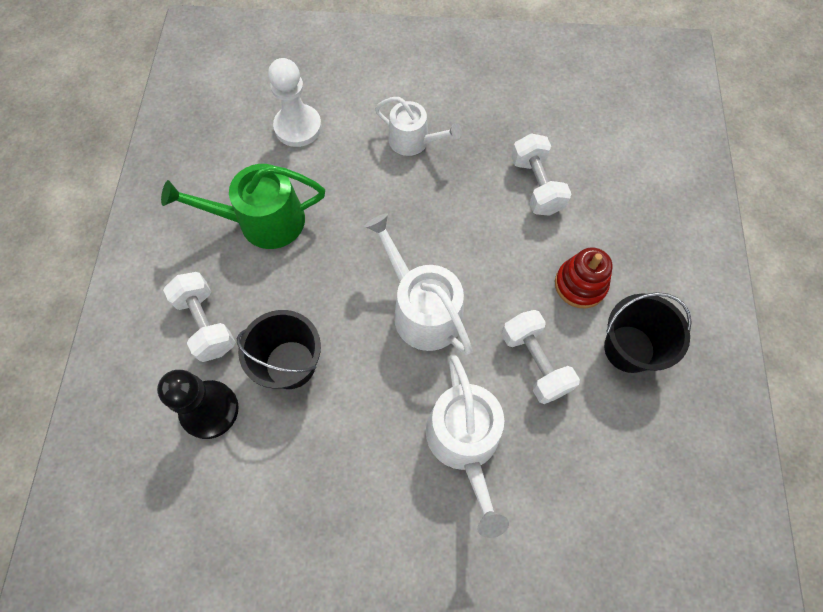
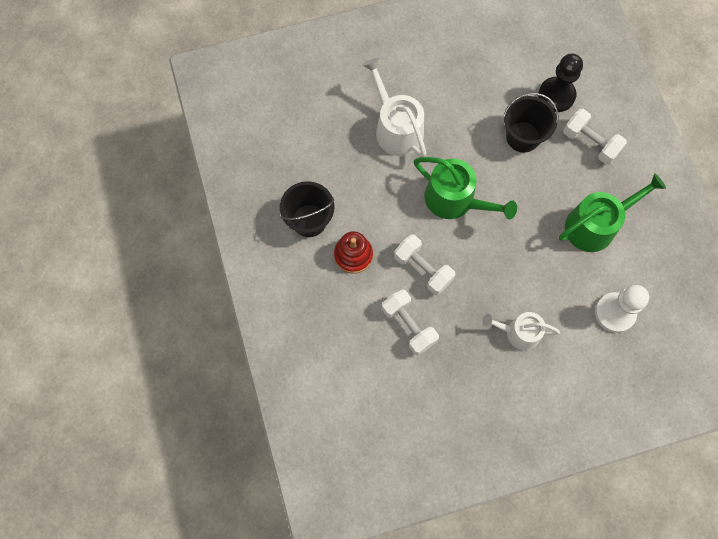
camera: 160 degrees right, 5 degrees up
(422, 310) = (455, 200): white watering can -> green watering can
(534, 362) = (368, 190): white dumbbell -> white dumbbell (423, 269)

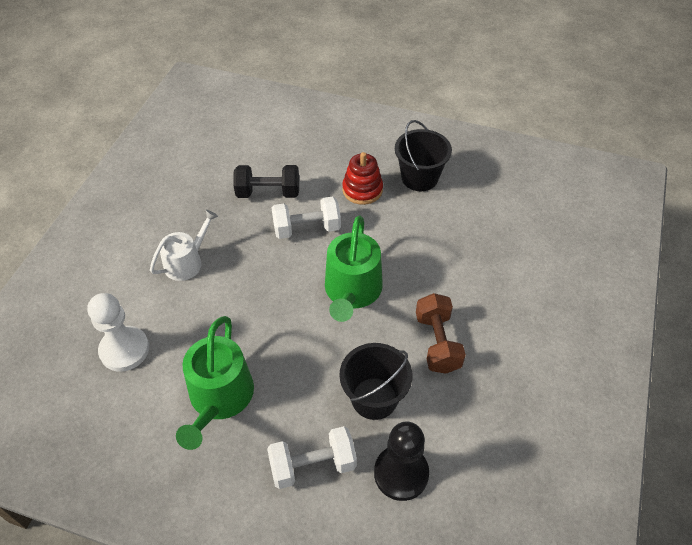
camera: 125 degrees right, 20 degrees down
(396, 128) = (469, 288): white watering can -> none
(408, 325) = (268, 192): white dumbbell -> black dumbbell
(455, 124) = (437, 343): none -> brown dumbbell
(455, 200) = (352, 291): green watering can -> green watering can turned 60 degrees counterclockwise

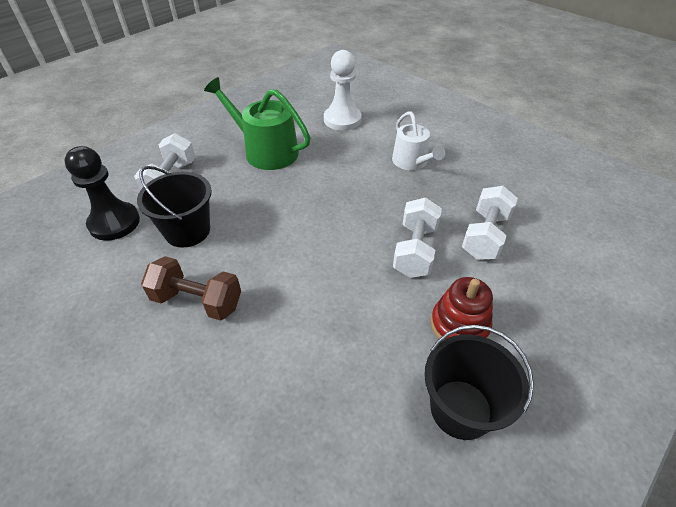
camera: 115 degrees right, 5 degrees down
(268, 192) = (485, 236): black dumbbell -> white dumbbell
(352, 291) = (309, 257): green watering can -> none

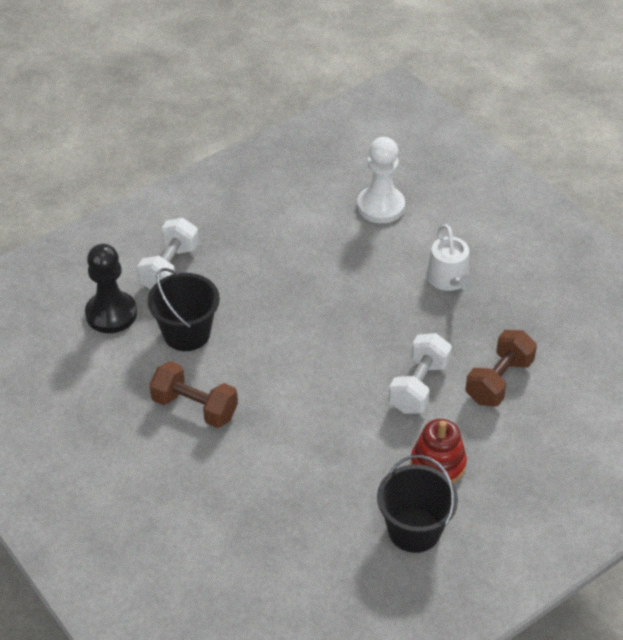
camera: 10 degrees right, 0 degrees up
(266, 151) = (280, 242): green watering can -> none
(485, 236) = (499, 381): white dumbbell -> brown dumbbell

